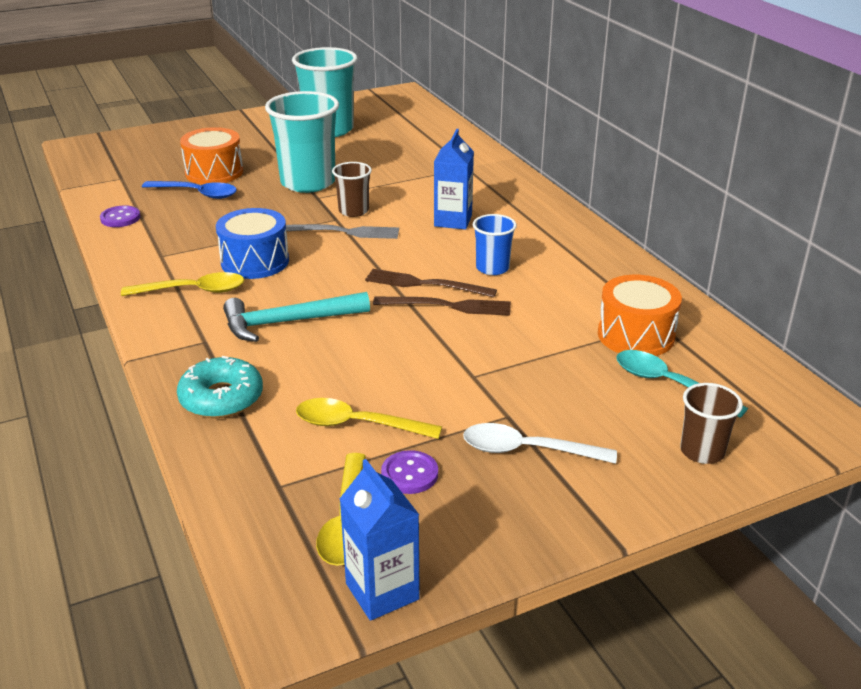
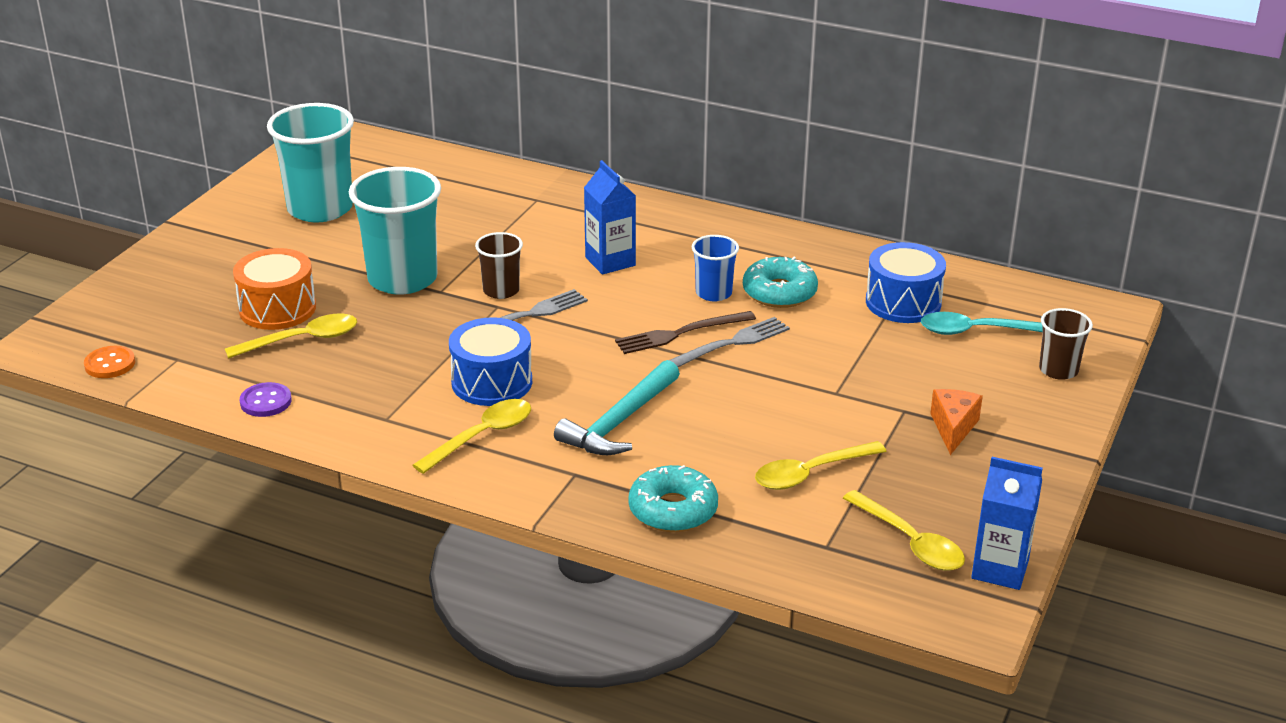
camera: 40 degrees left, 0 degrees up
(87, 167) = (110, 364): none -> orange button
(196, 193) = (302, 340): blue spoon -> yellow spoon
(409, 474) = (902, 487): purple button -> none
(448, 306) = (729, 344): brown fork -> grey fork
(528, 450) = (953, 428): white spoon -> orange cheese
(543, 287) = (779, 292): none -> turquoise donut
(636, 335) = (903, 302): orange drum -> blue drum

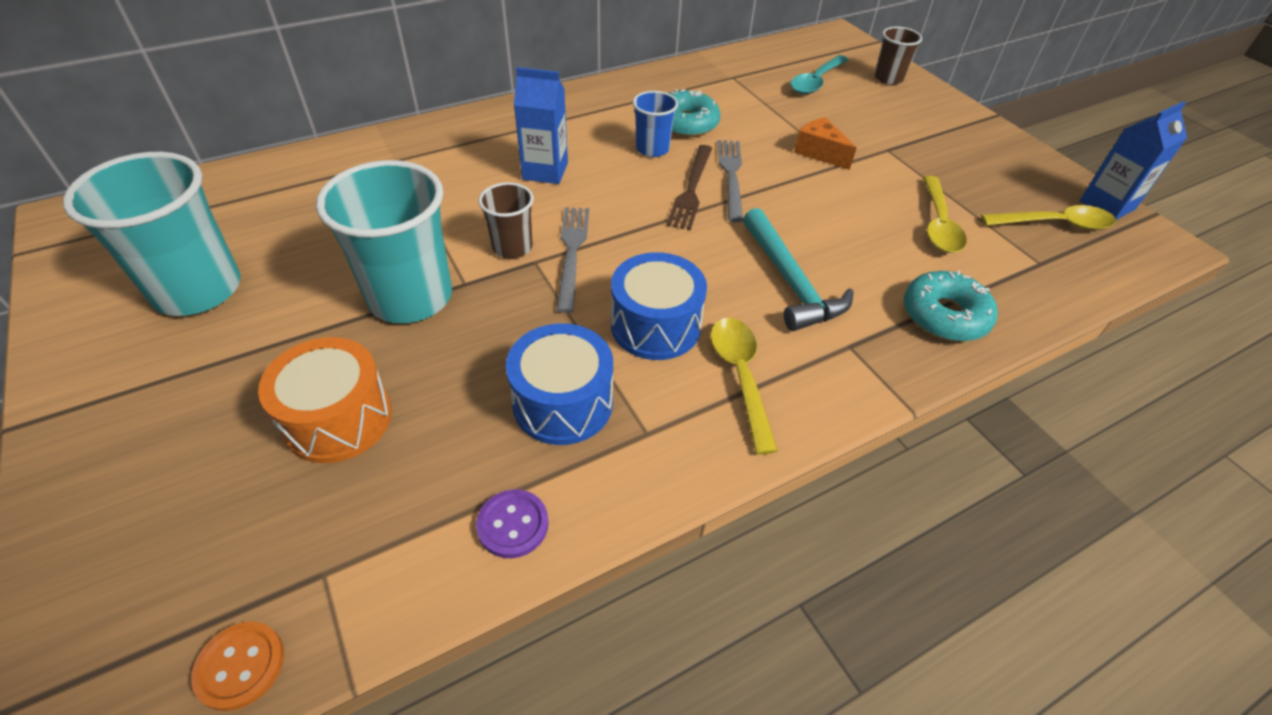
camera: 55 degrees left, 15 degrees up
(302, 340) = (425, 429): yellow spoon -> none
(903, 302) = (754, 87): blue drum -> blue drum (563, 403)
(953, 428) = (924, 142): orange cheese -> orange cheese (819, 153)

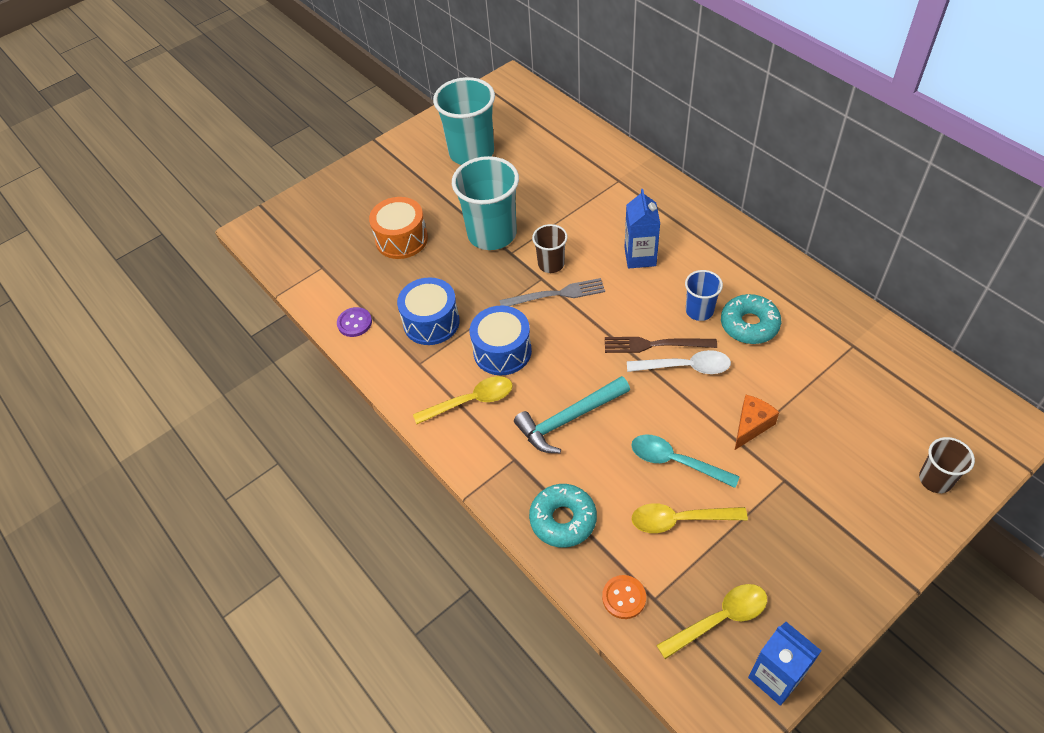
camera: 85 degrees right, 5 degrees up
(240, 666) = (282, 259): orange button -> orange button (624, 597)
(731, 176) = (685, 367): grey fork -> white spoon
(816, 81) = (887, 414): turquoise spoon -> turquoise spoon (676, 461)
(1054, 224) = (719, 619): yellow spoon -> yellow spoon turned 105 degrees counterclockwise

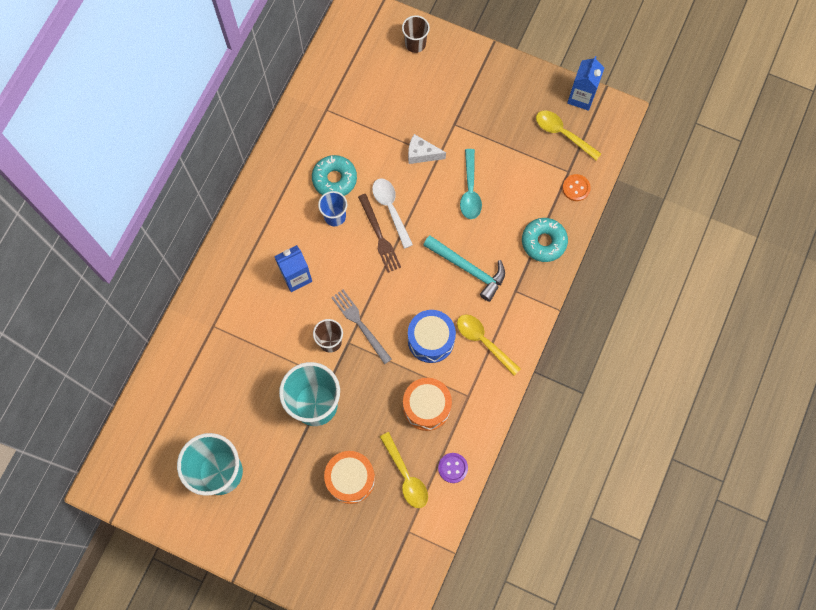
camera: 120 degrees left, 20 degrees up
(431, 322) = (426, 407): blue drum -> orange drum
(680, 520) = (510, 174): yellow spoon -> yellow spoon (406, 475)
(751, 426) = (421, 154): orange cheese -> white cheese

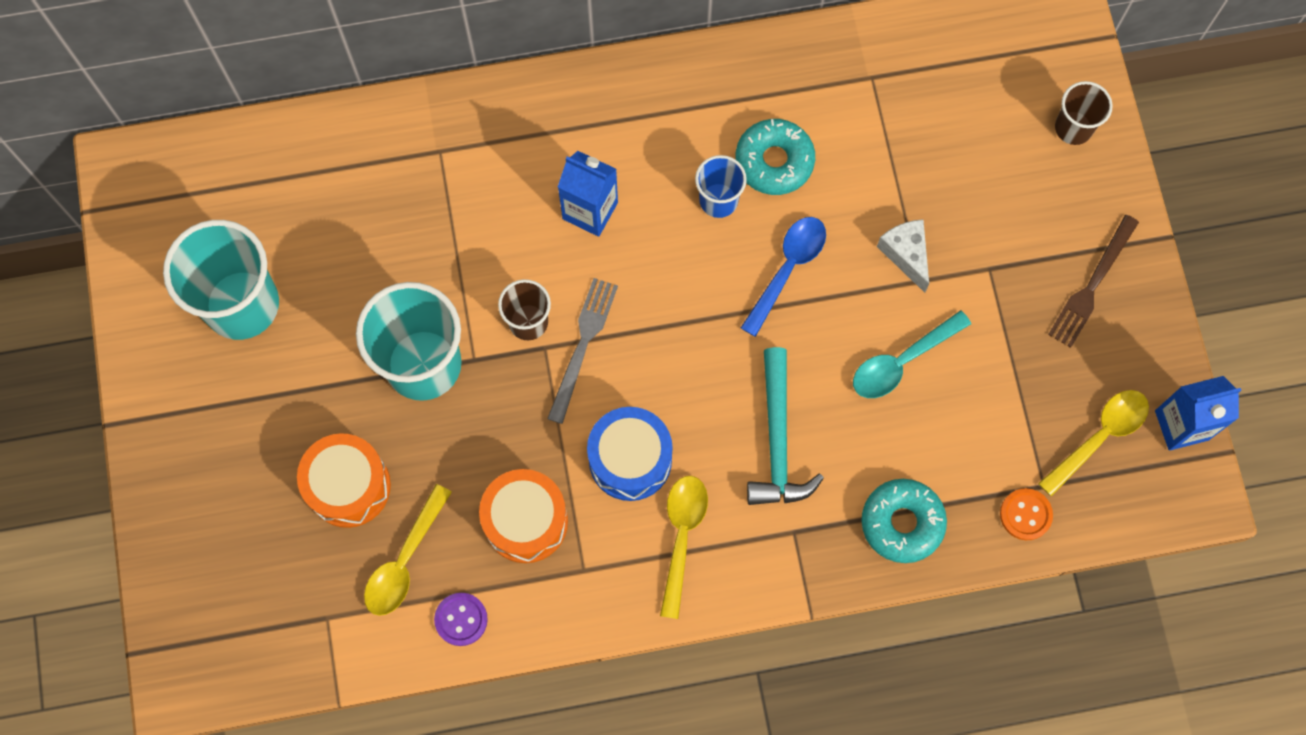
camera: 55 degrees right, 0 degrees up
(379, 236) = (735, 281): brown fork -> brown fork (1092, 285)
(391, 209) = (787, 270): white spoon -> blue spoon
(563, 134) = (1099, 437): yellow spoon -> yellow spoon turned 45 degrees clockwise

